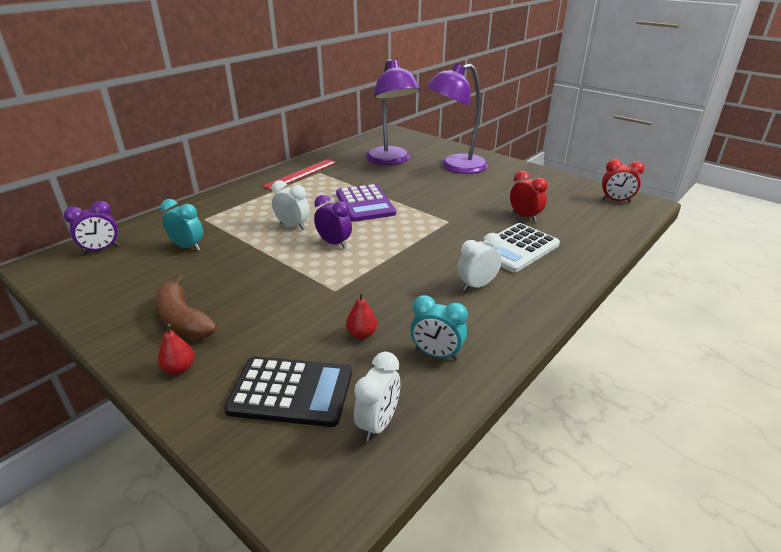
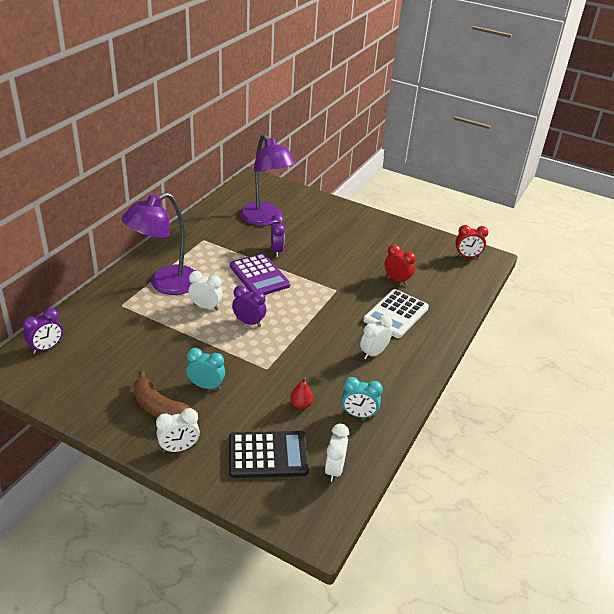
camera: 15 degrees left, 5 degrees up
(179, 368) = (179, 448): red pear -> white clock
(188, 247) = (124, 338): turquoise clock -> turquoise clock (206, 386)
(301, 174) = (187, 243): red ruler -> none
(393, 184) = (276, 251): none -> purple clock
(455, 167) = (326, 224): purple lamp -> purple lamp (165, 284)

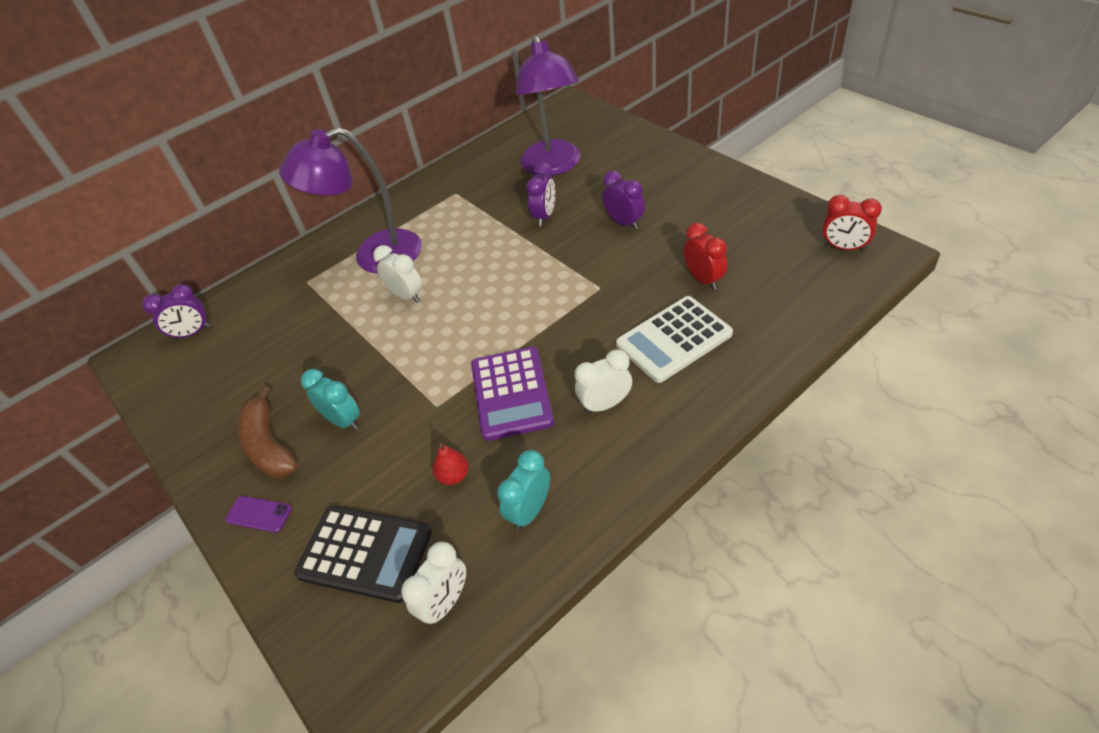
camera: 30 degrees right, 10 degrees up
(179, 448) = (259, 514): white clock -> purple phone
(249, 322) = (450, 327): purple clock -> purple clock (624, 223)
(259, 276) = (501, 254): purple calculator -> purple calculator (511, 393)
(358, 415) = (529, 511): turquoise clock -> turquoise clock turned 90 degrees clockwise

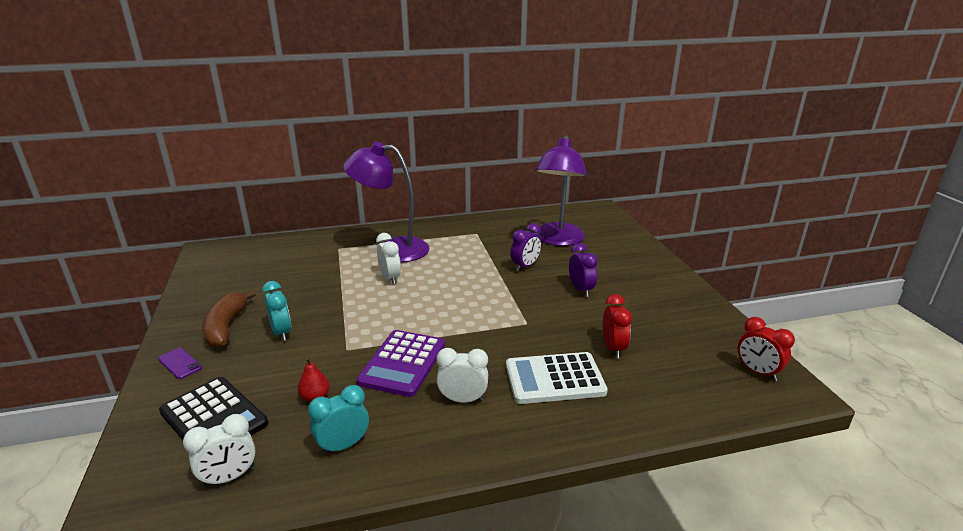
camera: 20 degrees right, 20 degrees down
(192, 333) = (249, 251): purple clock -> none

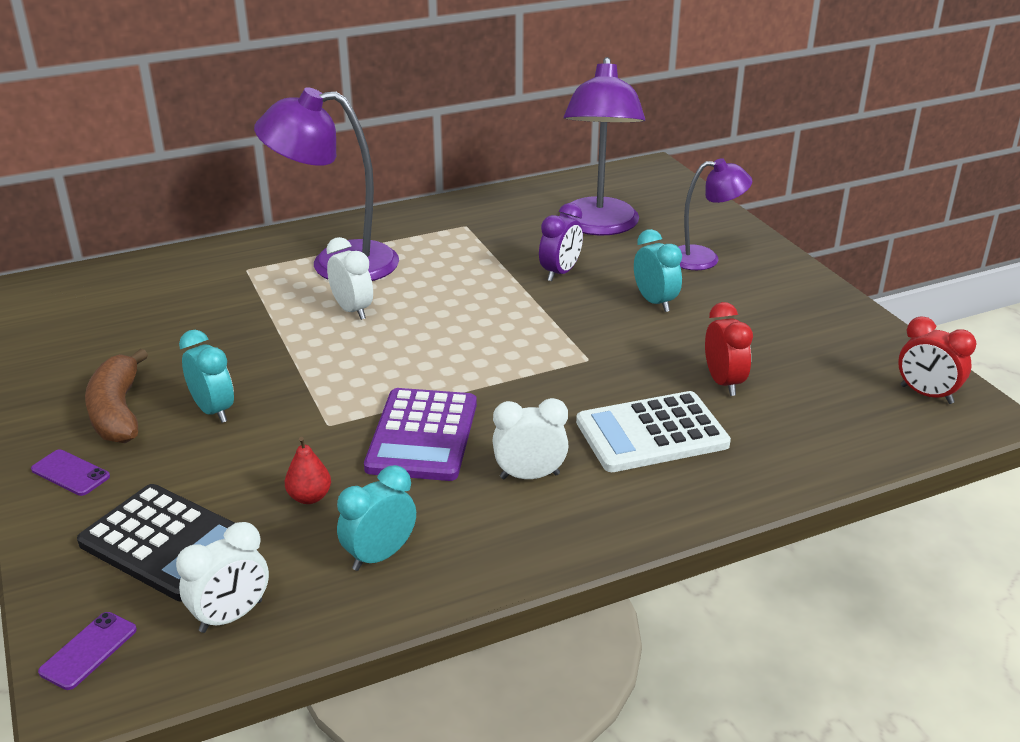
camera: 10 degrees left, 5 degrees up
(129, 490) = (88, 651): none -> purple phone
(580, 290) = (655, 302): purple clock -> turquoise clock
(620, 265) = (704, 258): none -> purple lamp

